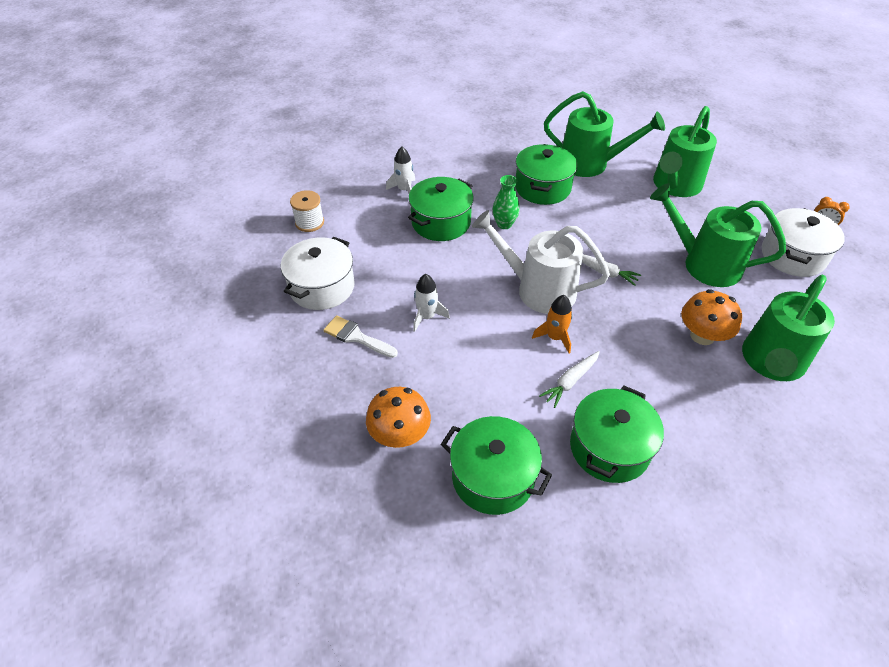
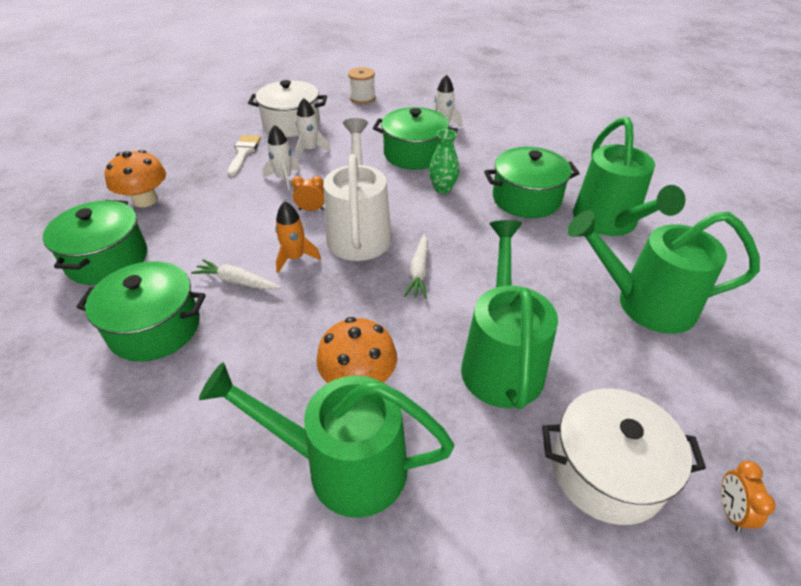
camera: 65 degrees right, 5 degrees down
(386, 286) = (310, 150): none -> white rocket
(490, 310) = (311, 209): none -> orange clock

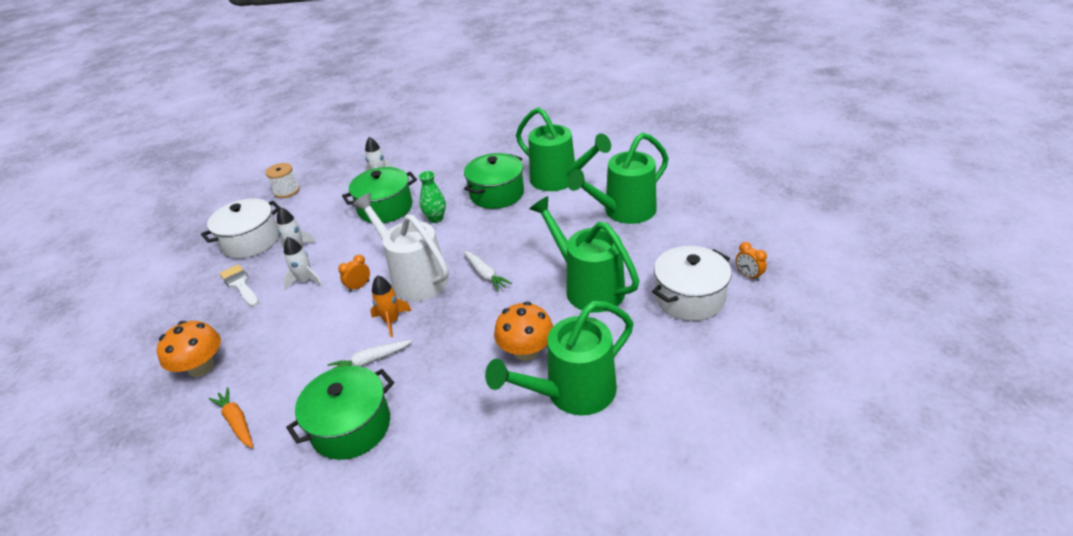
camera: 40 degrees left, 5 degrees down
(107, 259) = (237, 422): green pot -> orange carrot

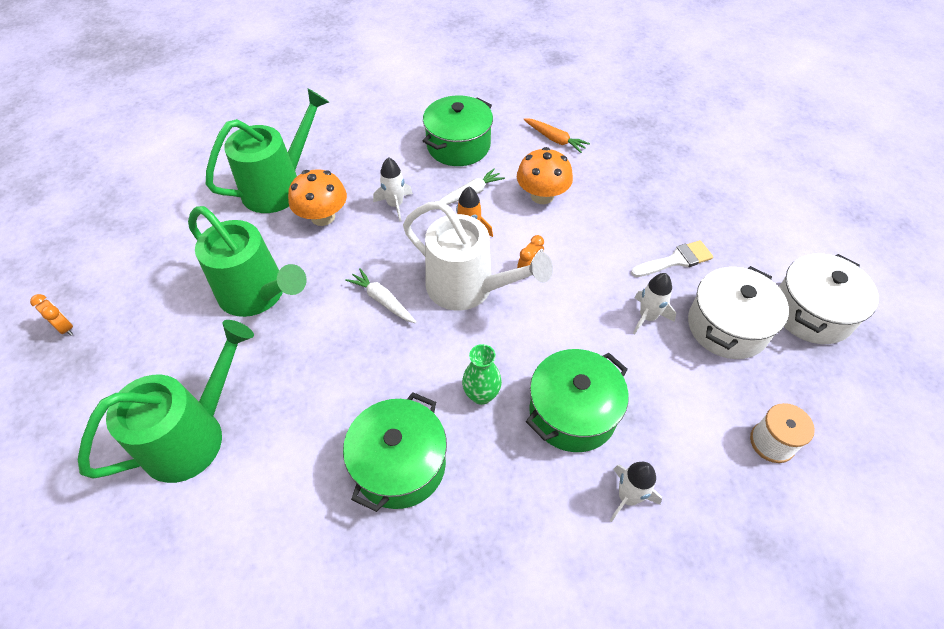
camera: 165 degrees right, 15 degrees up
(201, 367) = (627, 173): orange mushroom -> orange mushroom (542, 196)
(240, 284) = (676, 260): white brush -> white brush turned 60 degrees counterclockwise
(305, 281) = (600, 272): white rocket -> white rocket (395, 205)
(560, 180) = (293, 514): green watering can -> none
(689, 298) = (146, 290): white pot -> white pot (811, 312)

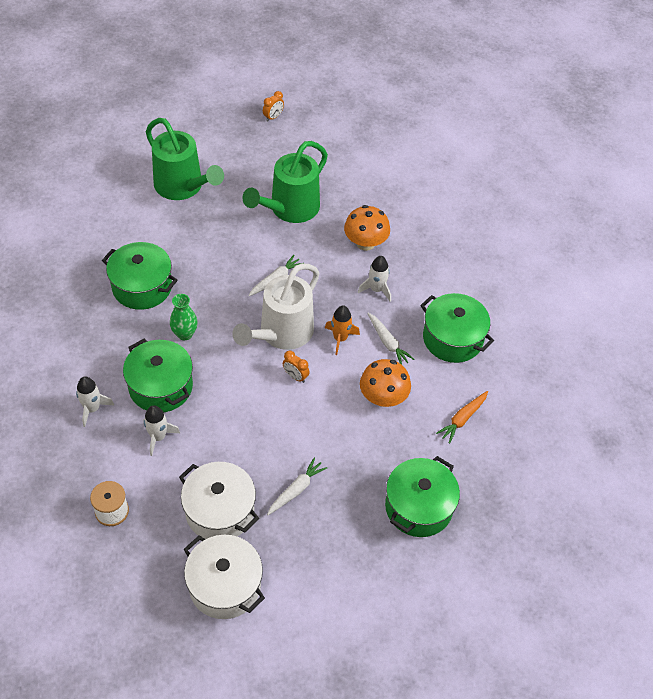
camera: 90 degrees right, 0 degrees up
(280, 186) = (402, 215): green watering can -> none
(647, 317) = (237, 453): white rocket -> white rocket (158, 437)
(662, 168) = (418, 507): none -> green pot
(676, 260) = (296, 490): white brush -> white carrot

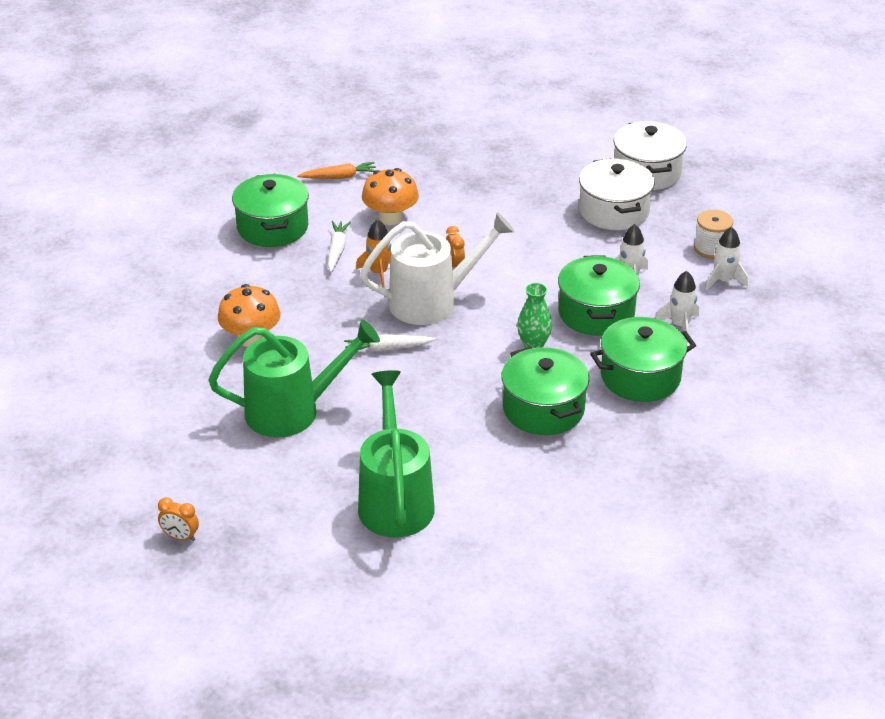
camera: 140 degrees left, 15 degrees down
(273, 117) = (180, 537): orange clock -> orange clock turned 150 degrees counterclockwise
(296, 490) = (534, 196): white carrot -> none
(376, 289) = (293, 294): white rocket -> white rocket (724, 281)
(418, 507) = (444, 148): green pot -> green pot (640, 377)

